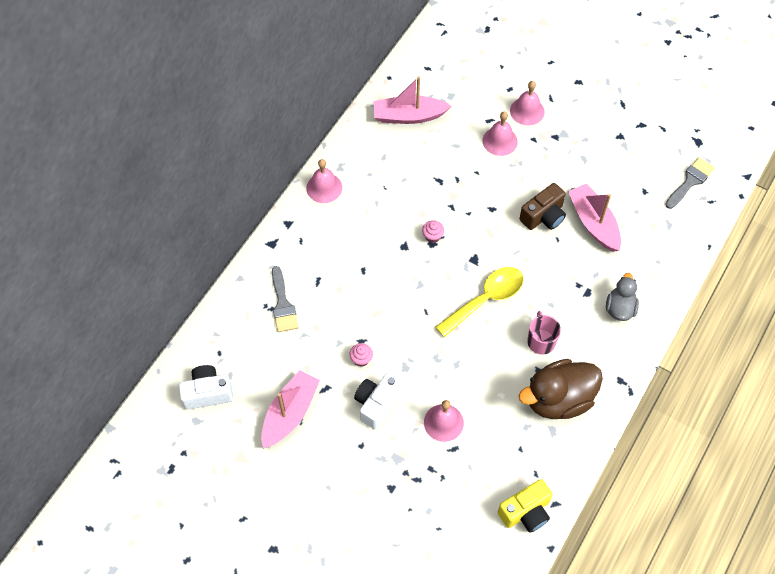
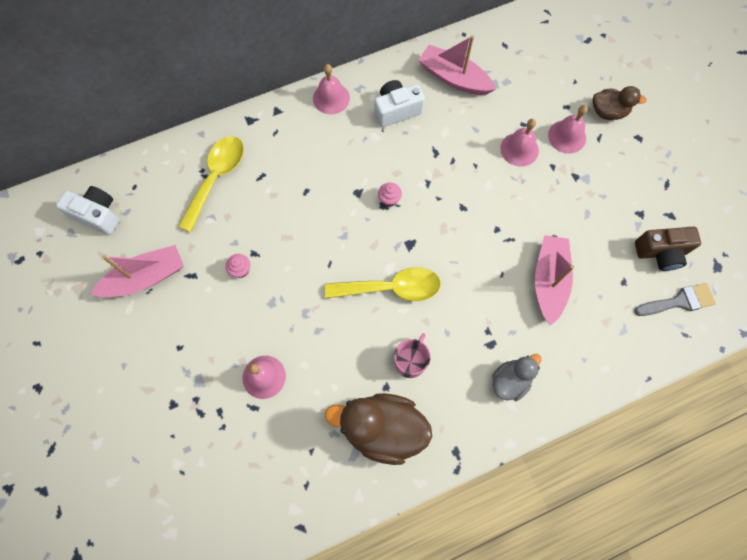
camera: 35 degrees right, 10 degrees up
(283, 304) = (216, 178): grey brush -> yellow spoon
(377, 404) = (221, 319): white camera -> white camera (396, 110)
(526, 512) = (268, 515): yellow camera -> none
(542, 75) = (608, 112): none -> brown duck
(543, 216) = (505, 244): brown camera -> brown camera (660, 253)

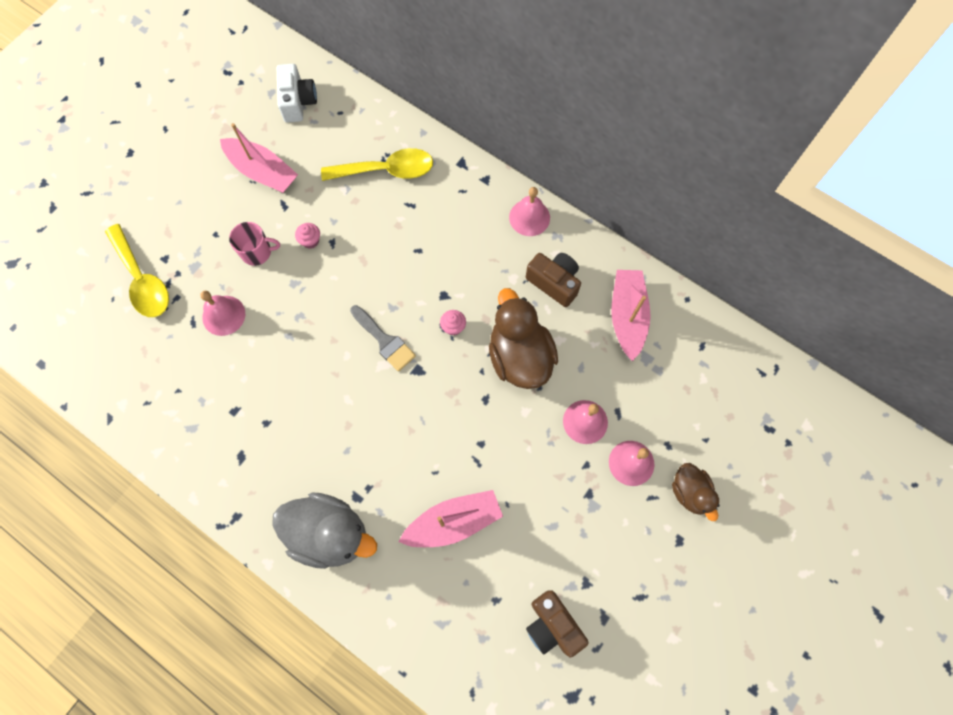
camera: 60 degrees right, 0 degrees up
(382, 429) = (226, 440): brown duck -> brown duck (519, 356)
(391, 288) = (363, 376): yellow spoon -> yellow spoon (142, 280)
(396, 110) = (554, 282): white camera -> brown camera
(410, 361) = (301, 432): pink mug -> pink mug (257, 252)
(510, 380) = (329, 533): grey duck -> grey duck, size x1.74
(679, 301) = (506, 670): grey brush -> grey brush (385, 341)

